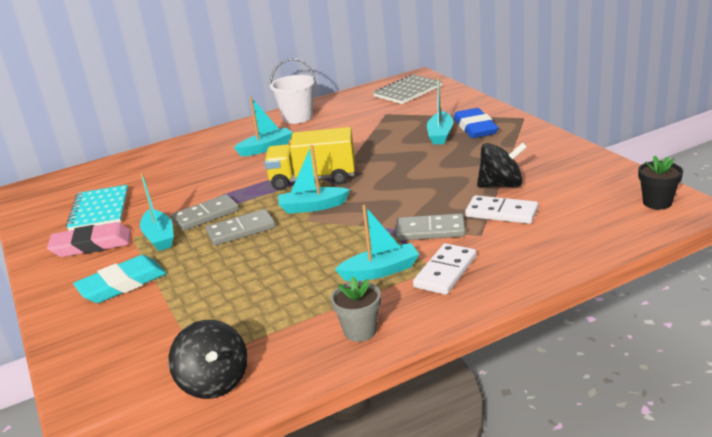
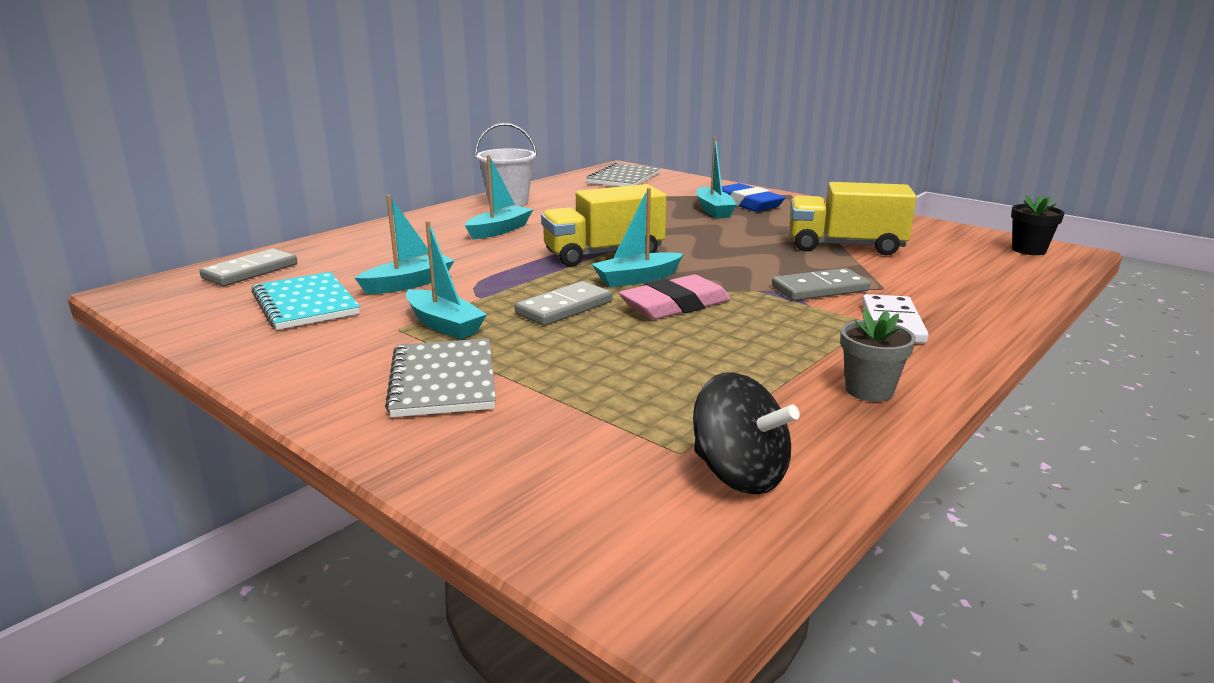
camera: 25 degrees left, 5 degrees down
(91, 245) = (335, 342): pink eraser -> pink eraser (675, 305)
(122, 284) = (443, 381): turquoise eraser -> grey notebook
(206, 215) = (491, 297): grey domino -> grey domino (250, 271)
(380, 271) = (811, 330): turquoise boat -> turquoise boat (408, 284)
(501, 185) = (845, 246): black spinning top -> yellow truck
(501, 213) = (880, 268): white domino -> none

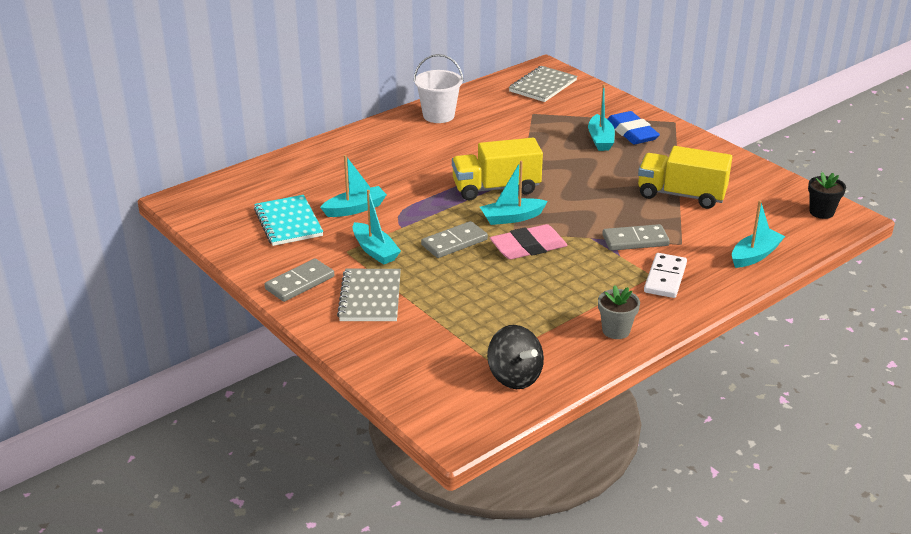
camera: 10 degrees right, 10 degrees up
(250, 271) = (249, 185): grey domino -> grey domino (300, 283)
(499, 230) = (425, 152): turquoise boat -> turquoise boat (755, 255)

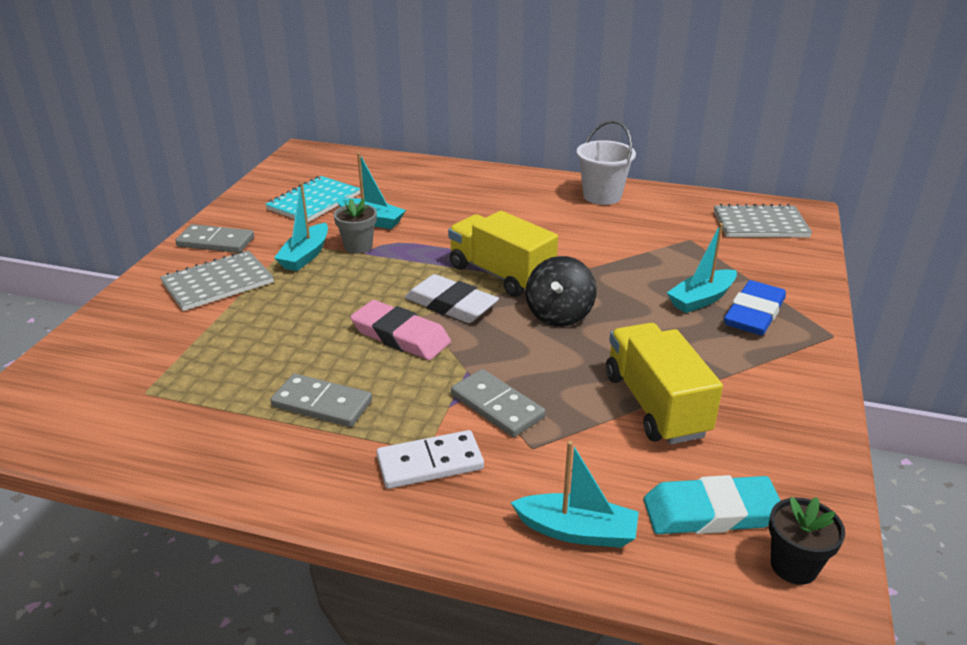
camera: 55 degrees right, 0 degrees up
(454, 242) = (363, 290): grey domino -> grey domino (322, 404)
(512, 218) = (451, 305): turquoise boat -> white eraser
(514, 376) = (119, 421): black spinning top -> black spinning top (559, 315)
(616, 330) = (268, 464): grey flower pot -> grey flower pot (358, 246)
(772, 216) = (711, 512): none -> turquoise eraser

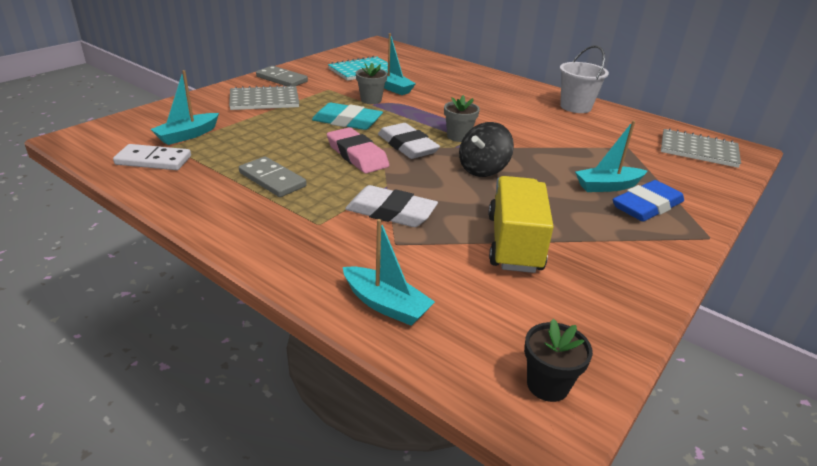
camera: 20 degrees right, 0 degrees up
(305, 255) = (332, 98): turquoise boat -> turquoise boat (187, 135)
(430, 463) = (315, 232): white domino -> white domino (153, 160)
(497, 406) = (391, 212): grey domino -> white eraser
(501, 274) = (458, 136): yellow truck -> grey flower pot
(711, 512) = (504, 325): turquoise eraser -> turquoise eraser (347, 121)

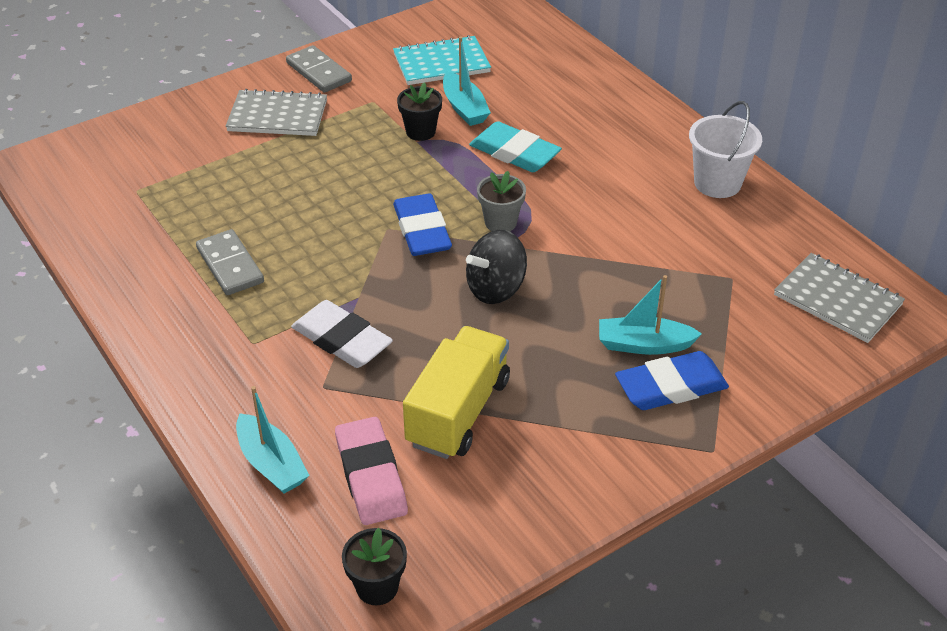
camera: 20 degrees right, 10 degrees up
(153, 160) = (110, 212): white domino -> none
(187, 135) = (160, 173): turquoise boat -> none
(347, 121) = (367, 172): turquoise eraser -> turquoise eraser (514, 153)
(357, 155) = (349, 238): pink eraser -> pink eraser (371, 475)
(371, 100) = (420, 132): grey flower pot -> black flower pot
(407, 146) = (422, 230): white eraser -> blue eraser

